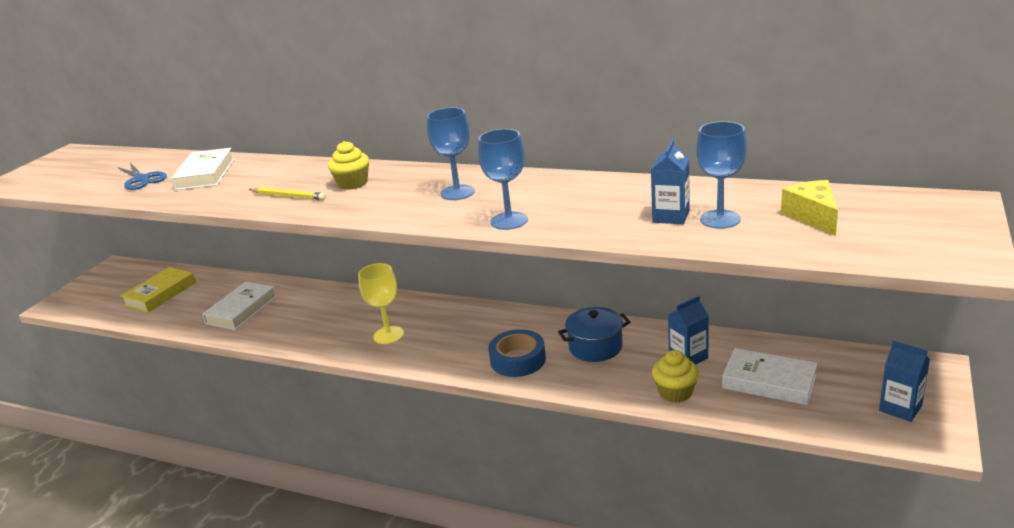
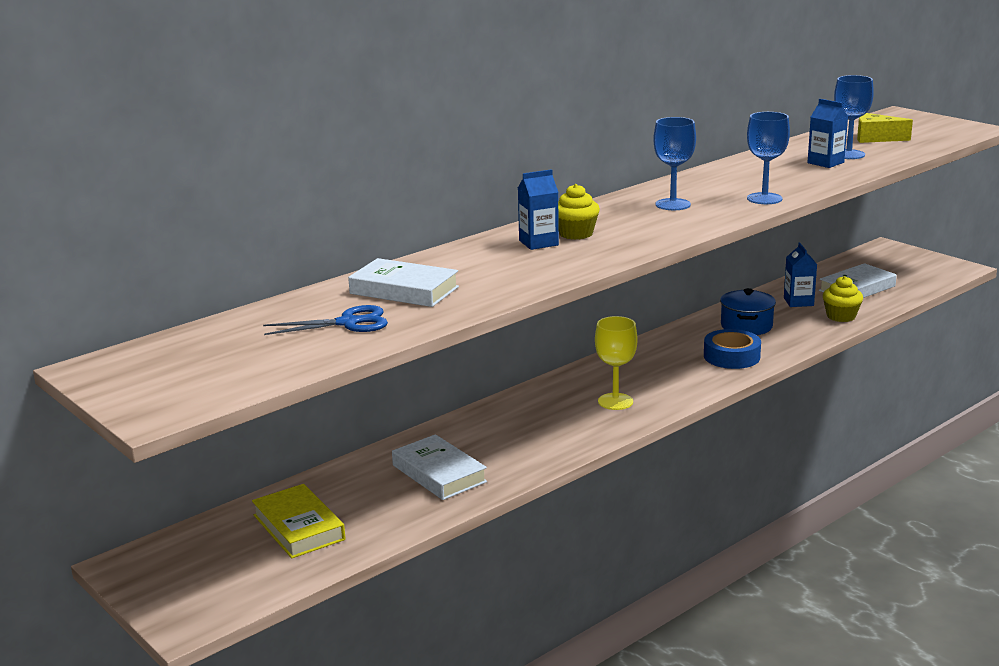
camera: 65 degrees left, 5 degrees down
(288, 196) = (562, 259): yellow pencil -> none
(900, 408) = (921, 266): blue carton -> blue carton (538, 243)

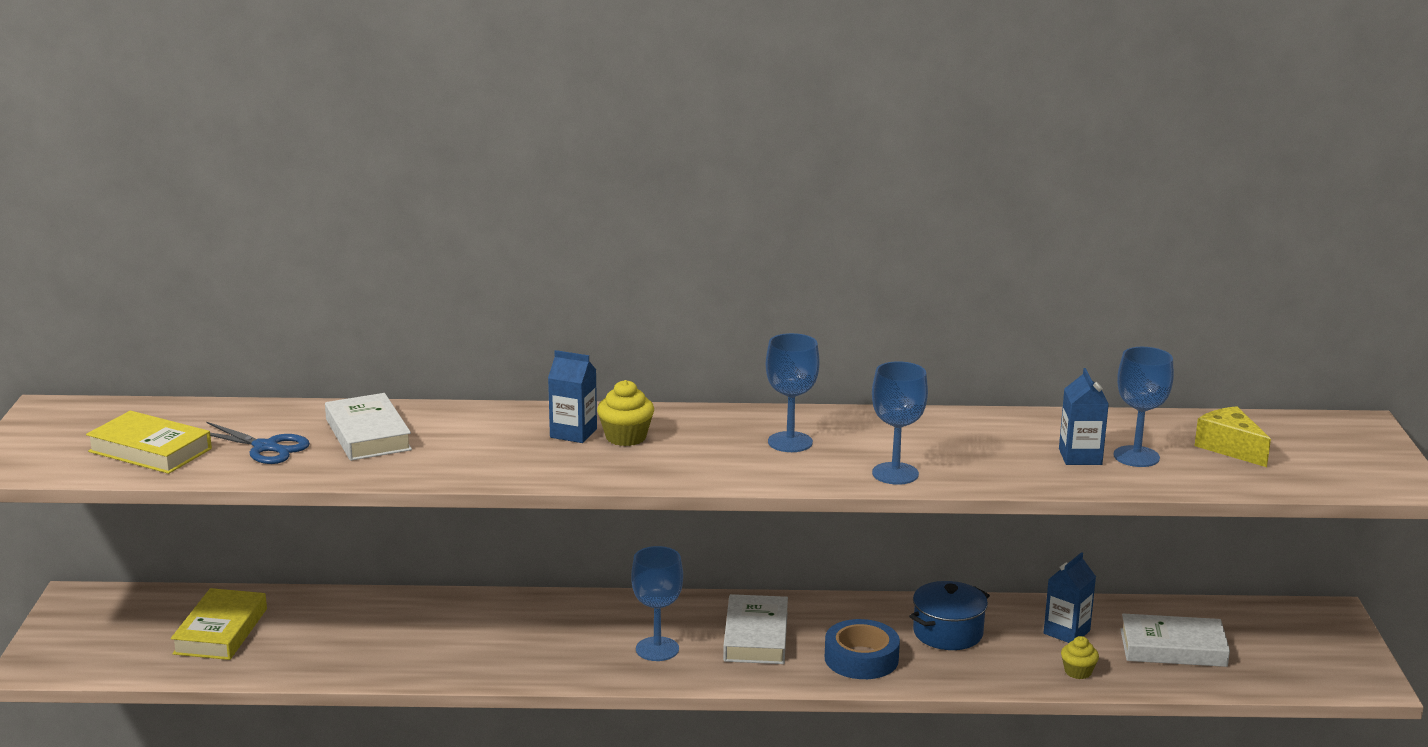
camera: 40 degrees right, 0 degrees up
(258, 357) = (150, 450): none -> yellow book
(439, 473) = (392, 640): white book -> white book (755, 636)
(615, 401) = (657, 649): yellow goblet -> blue goblet
(841, 316) = (1078, 672): yellow cupcake -> yellow cupcake, size x0.66

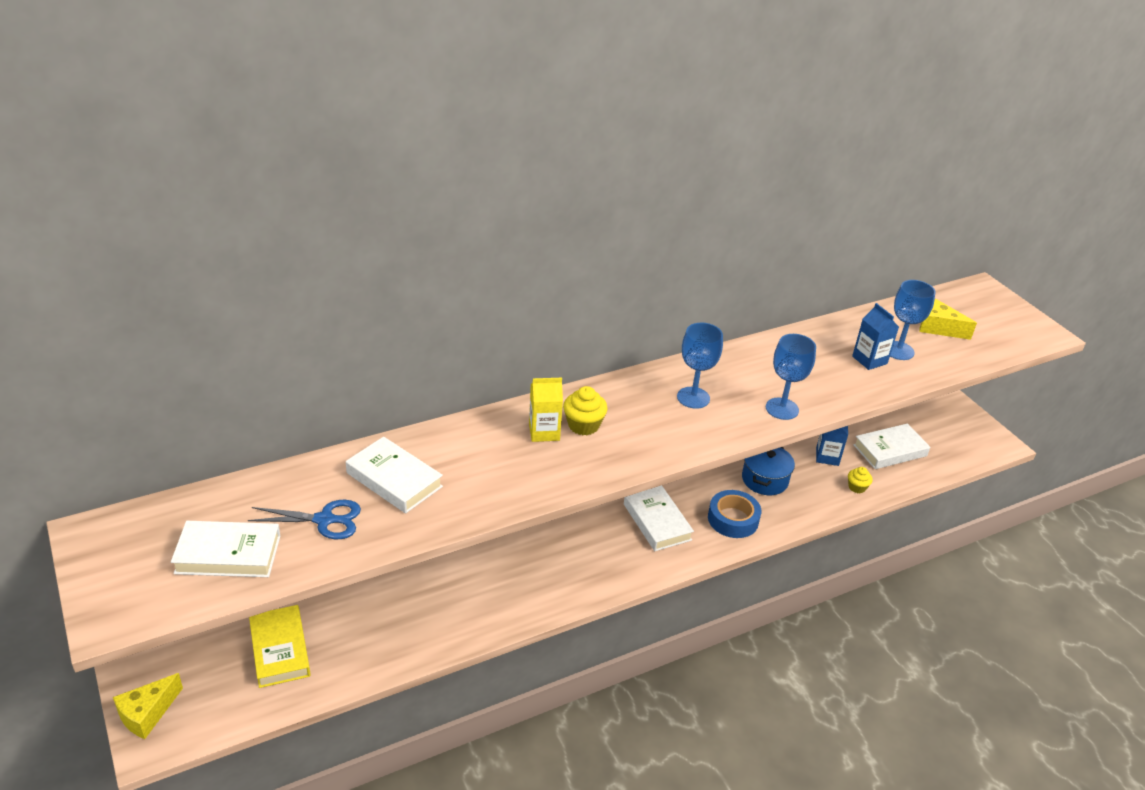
camera: 30 degrees left, 15 degrees up
(53, 643) = (147, 714): none -> yellow cheese
(150, 450) = (228, 554): yellow book -> white book
(573, 433) = (544, 432): blue carton -> yellow carton
(657, 649) = (605, 555): blue goblet -> none

